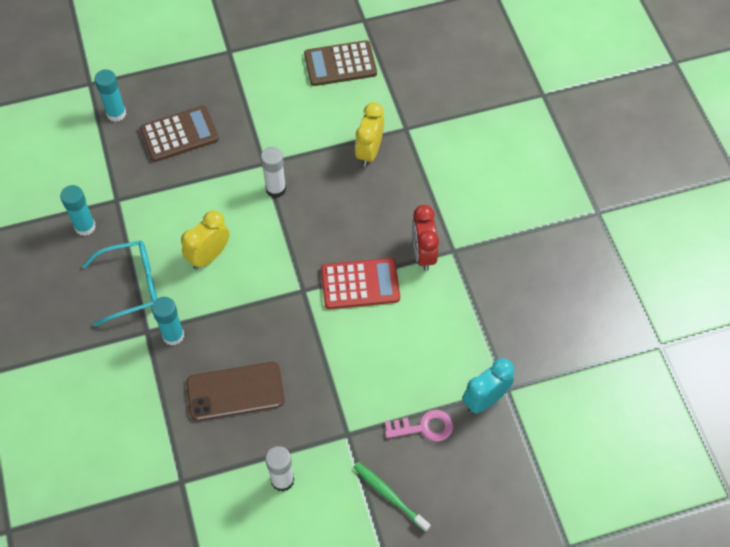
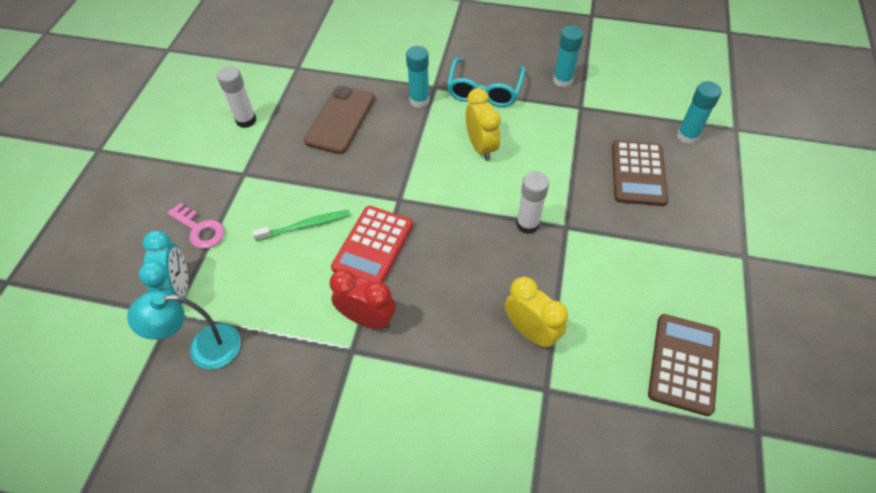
camera: 120 degrees right, 5 degrees down
(389, 495) = (172, 178): green toothbrush -> green toothbrush (306, 226)
(424, 427) = (200, 229): pink key -> pink key turned 75 degrees counterclockwise
(514, 346) = (204, 348): none -> turquoise lamp

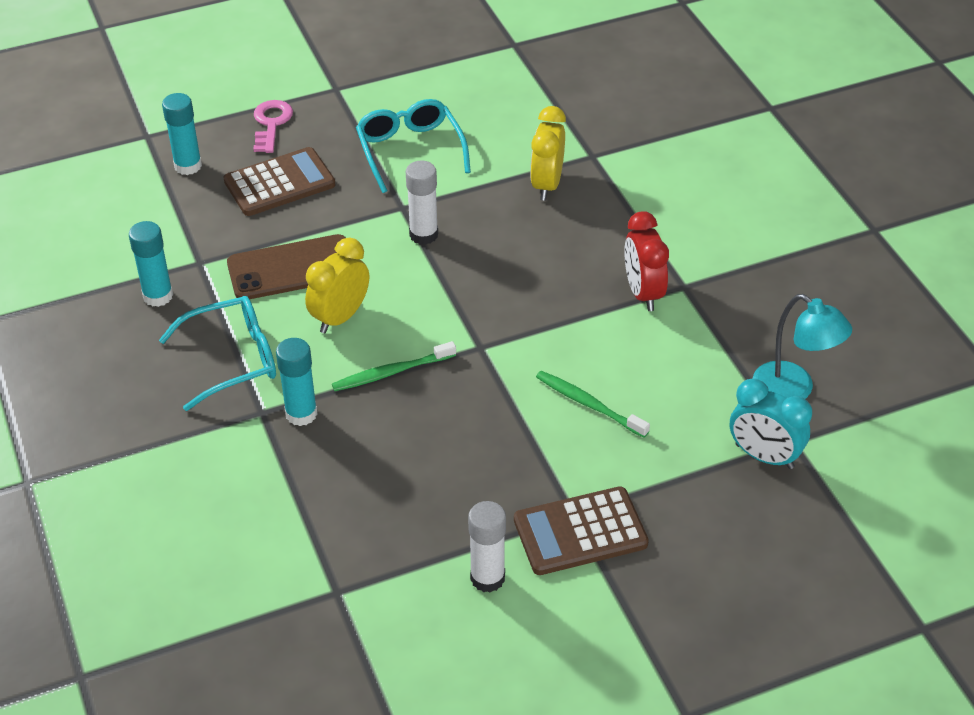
camera: 125 degrees left, 10 degrees down
(179, 290) = (764, 456): turquoise clock -> turquoise clock turned 105 degrees counterclockwise
(200, 229) = (684, 496): pink key -> pink key (271, 123)
(340, 119) = (401, 474): brown phone -> brown phone (291, 268)
(373, 246) = (560, 334): red calculator -> none
(416, 149) = (391, 372): none -> green toothbrush
(631, 264) = (410, 151): none -> turquoise glasses
(683, 364) = (490, 93): brown calculator -> brown calculator (580, 532)

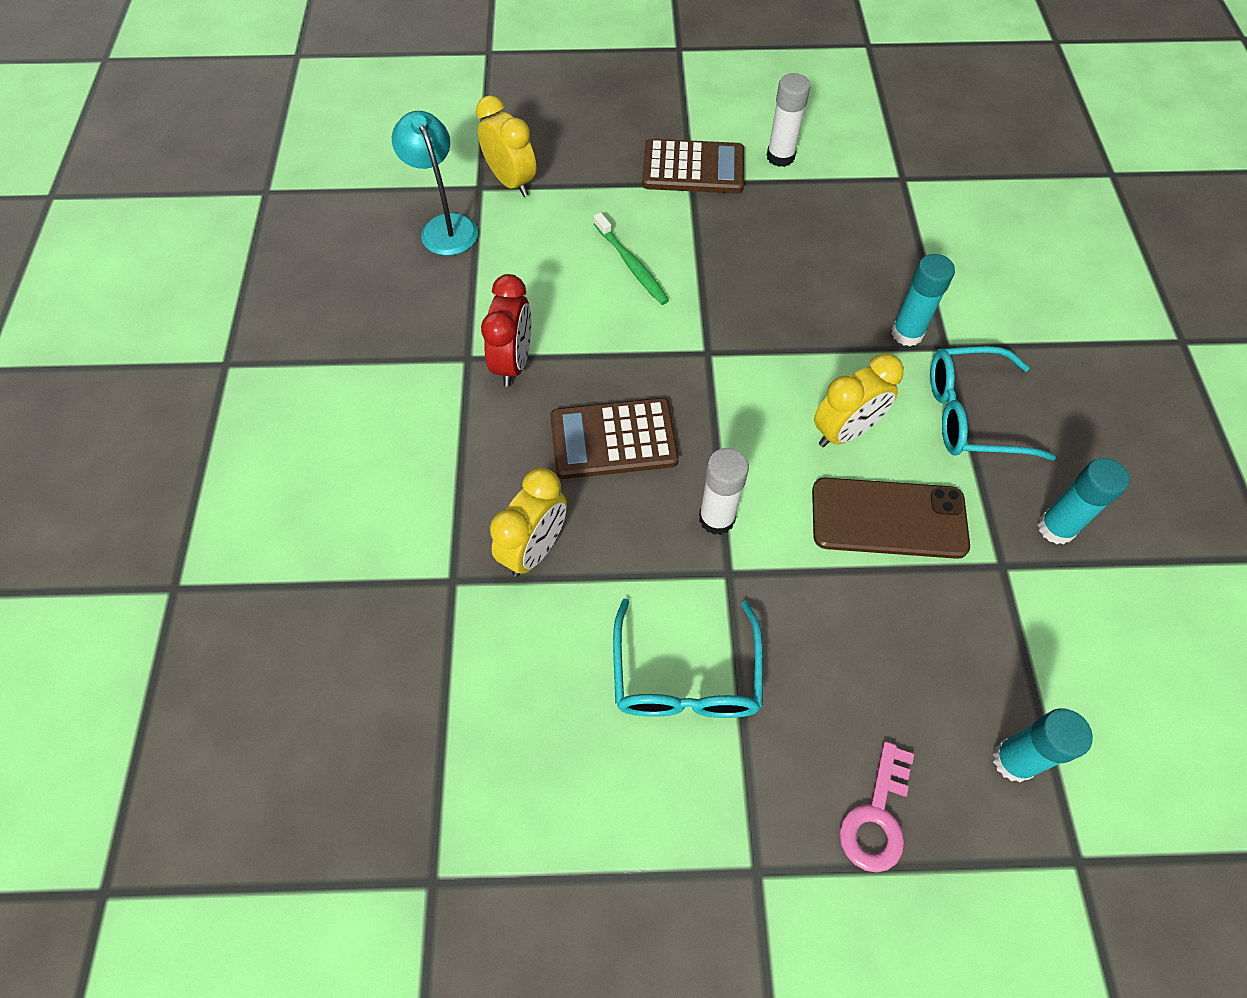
camera: 160 degrees left, 15 degrees up
(279, 183) = (882, 675): brown calculator -> brown calculator (613, 439)
(391, 372) = (807, 350): green toothbrush -> none
(764, 456) = (511, 182): turquoise clock -> yellow clock

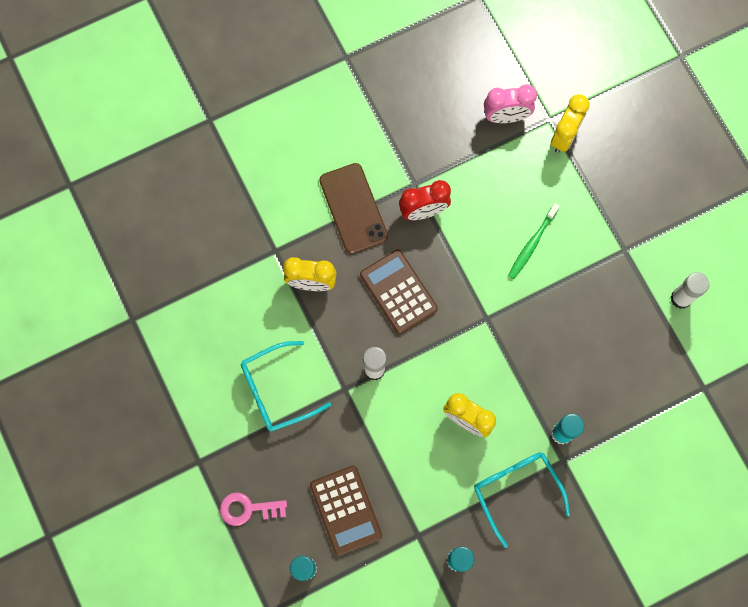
camera: 65 degrees right, 15 degrees up
(445, 226) = (506, 116): turquoise lamp -> pink clock
(693, 168) = (638, 245): brown calculator -> brown calculator (346, 510)
(888, 518) = (419, 463): brown phone -> brown phone (353, 208)

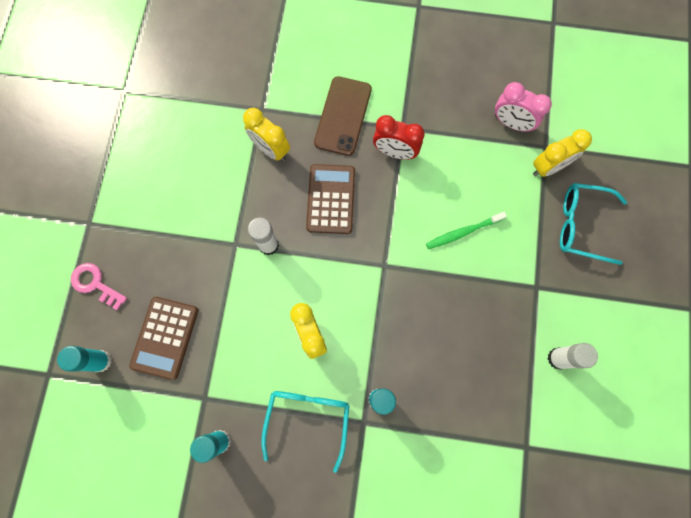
camera: 35 degrees right, 0 degrees up
(276, 390) = (184, 211): turquoise glasses -> turquoise glasses (581, 225)

